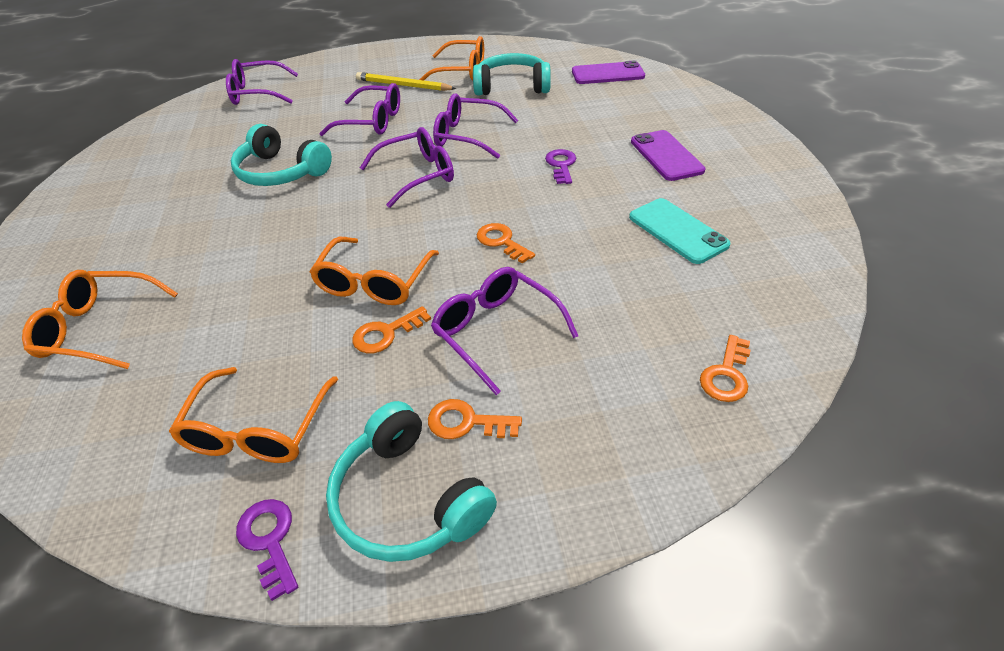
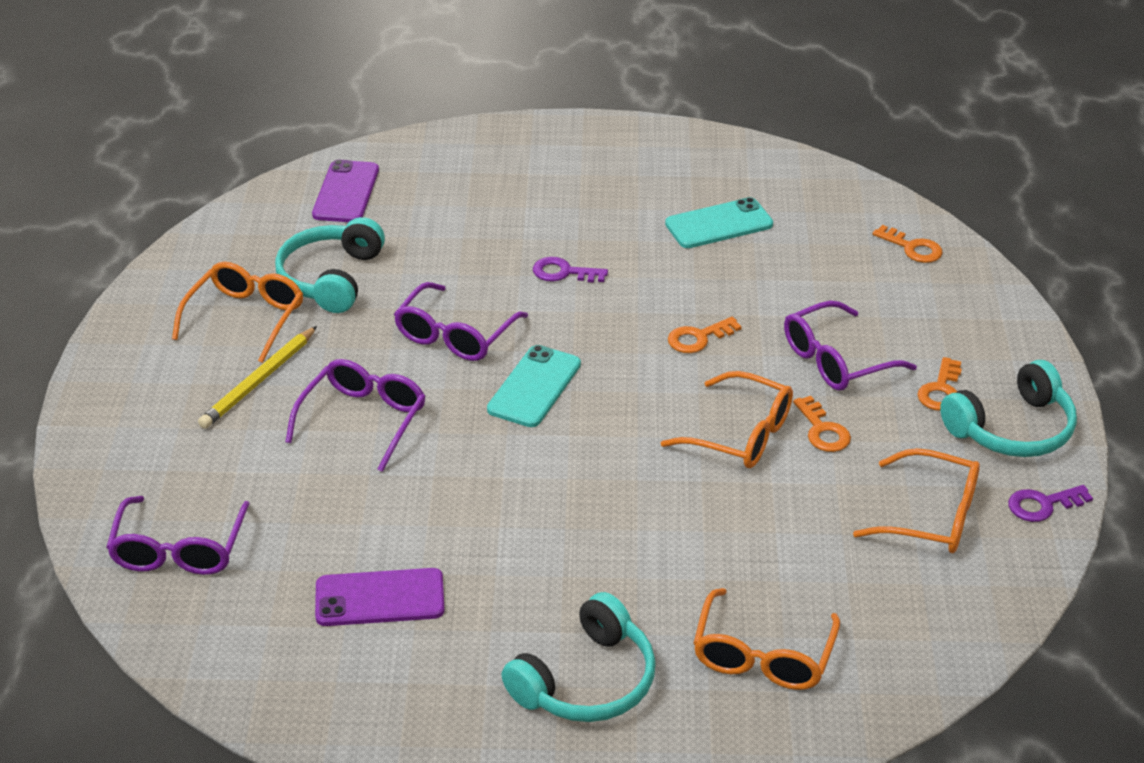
camera: 80 degrees left, 5 degrees down
(281, 172) = (469, 513): turquoise headphones -> turquoise headphones (587, 681)
(417, 175) = (534, 387): purple glasses -> turquoise phone
(666, 156) = (578, 197): purple phone -> purple phone (380, 598)

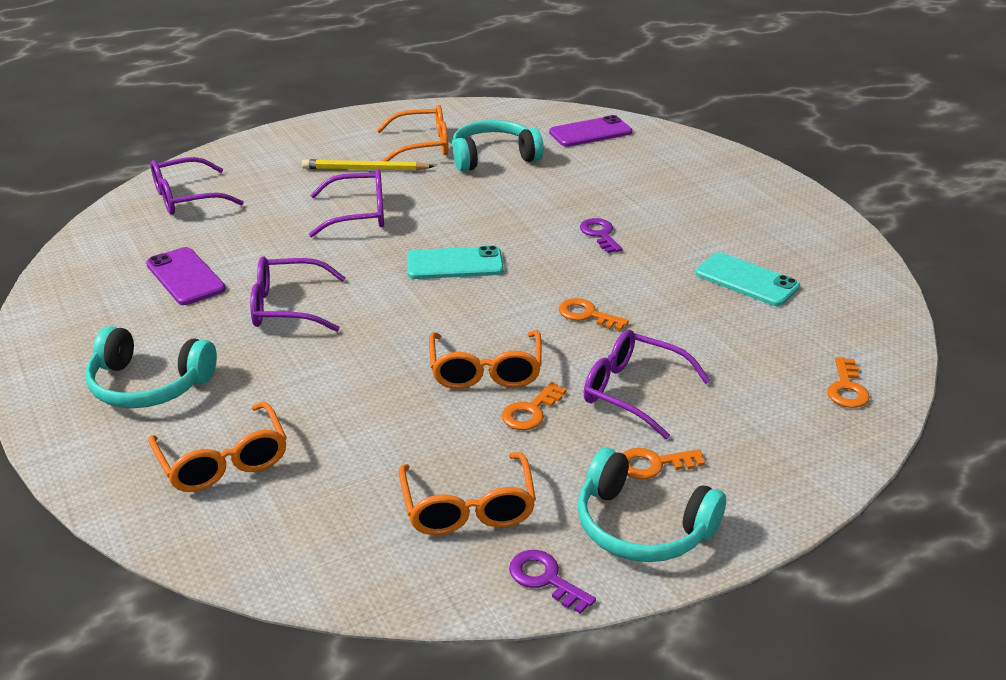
camera: 60 degrees right, 5 degrees down
(455, 335) = (480, 217): purple glasses -> purple glasses (287, 307)
(762, 656) = (223, 461): orange glasses -> orange glasses turned 105 degrees counterclockwise

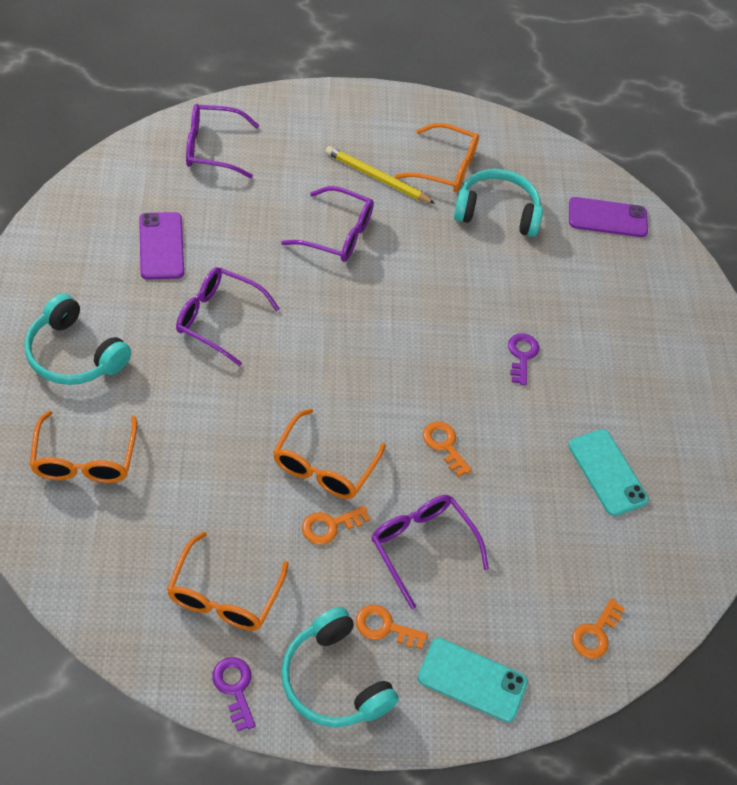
camera: 20 degrees right, 20 degrees up
(455, 264) = (377, 333): turquoise phone -> turquoise phone (472, 680)

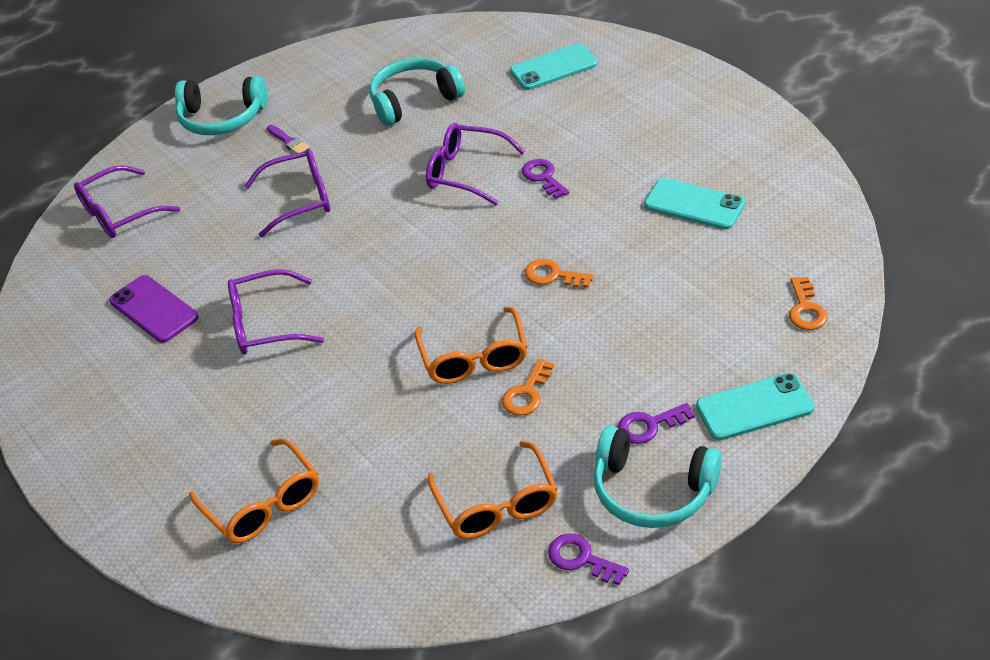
camera: 25 degrees left, 10 degrees down
(74, 354) = (164, 438): turquoise headphones -> turquoise headphones (222, 118)
(377, 178) = (289, 141): yellow pencil -> purple brush
(384, 627) = (649, 425): orange key -> purple key
(421, 546) = (614, 352): purple glasses -> purple glasses (465, 172)
(446, 168) = (338, 98): orange glasses -> none
(607, 218) = (504, 49): purple phone -> none
(627, 264) = (553, 67): none -> turquoise phone

